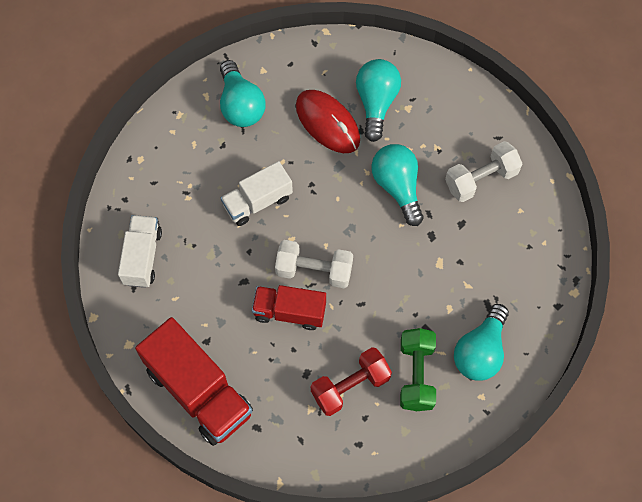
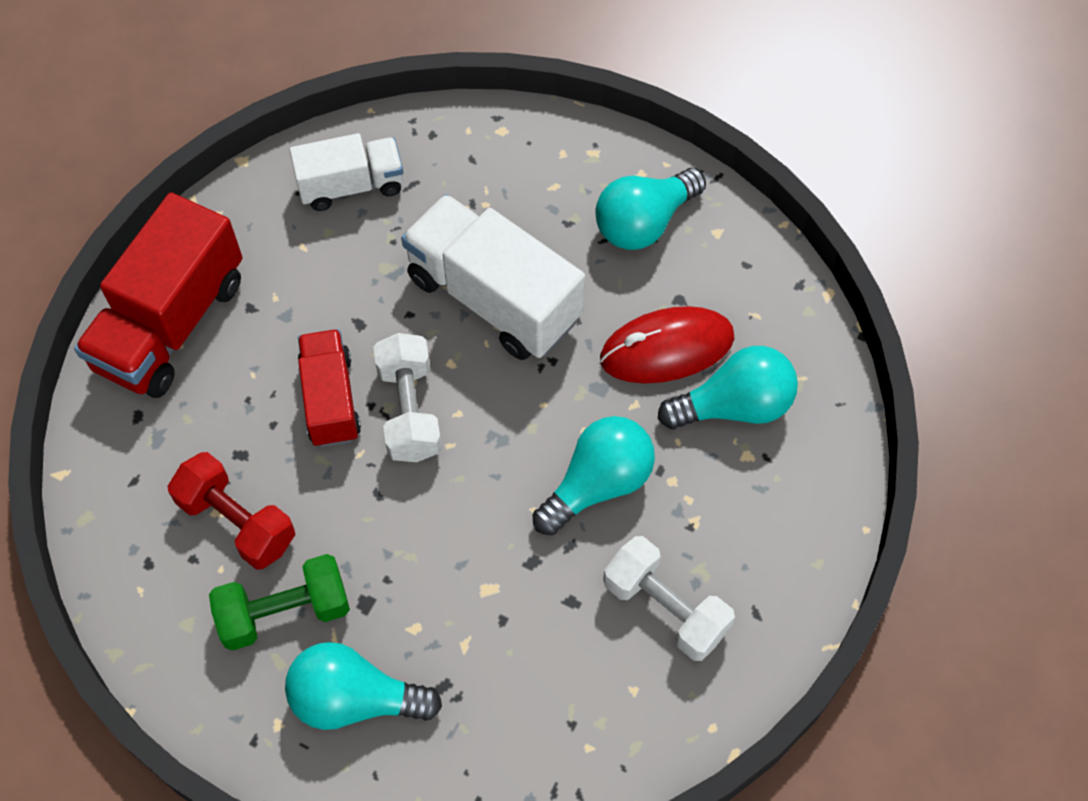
camera: 70 degrees right, 5 degrees down
(257, 201) = (494, 298): white truck -> white truck, size x1.65
(327, 123) = (666, 348): red mouse -> red mouse turned 45 degrees clockwise

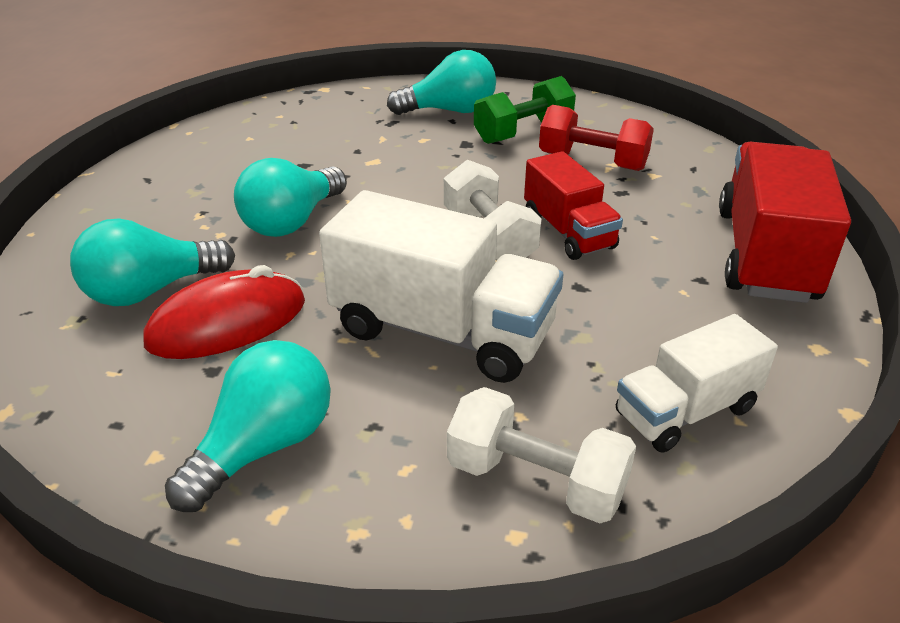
camera: 165 degrees right, 25 degrees down
(665, 608) = (225, 171): white dumbbell -> white dumbbell (536, 481)

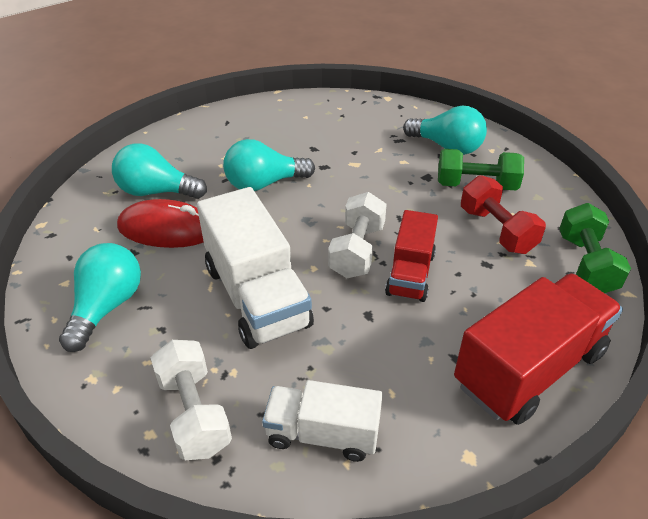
camera: 40 degrees right, 5 degrees up
(264, 446) = (107, 307): turquoise light bulb -> turquoise light bulb turned 60 degrees counterclockwise
(696, 156) = (586, 264): none -> green dumbbell

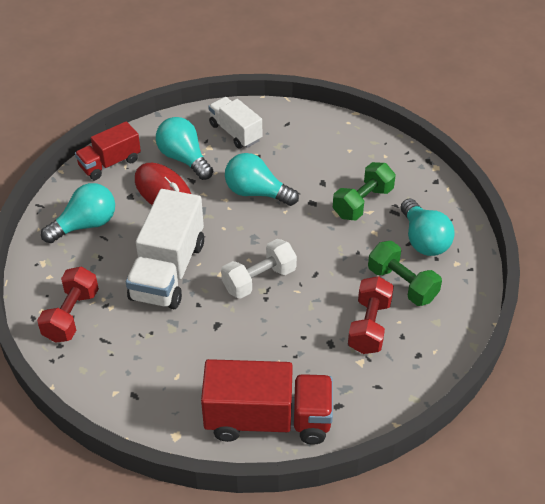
camera: 40 degrees right, 5 degrees up
(194, 413) = (71, 315): white dumbbell -> red dumbbell
(322, 434) = (119, 370): white truck -> white truck (235, 132)
(410, 274) = (272, 317): red truck -> red truck (110, 163)
(586, 264) = (398, 389): green dumbbell -> green dumbbell (363, 203)

